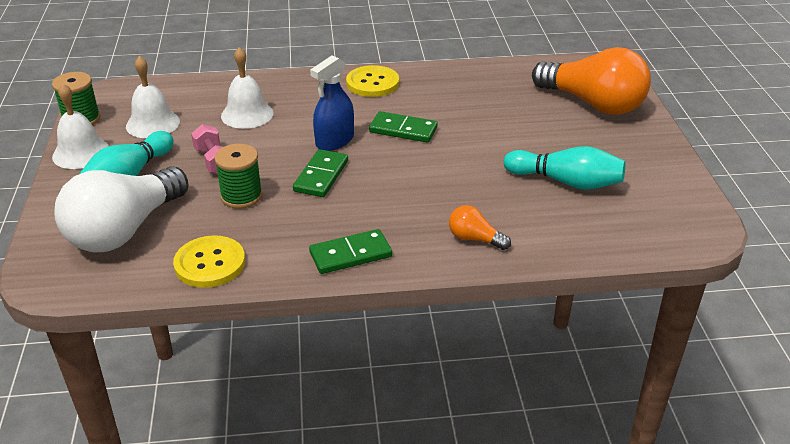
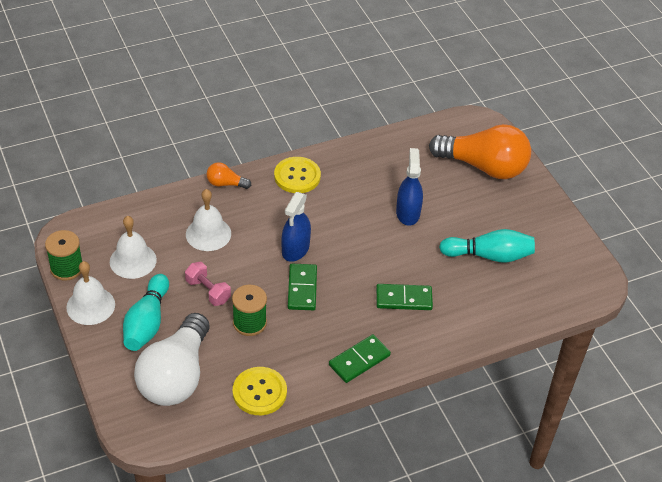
camera: 20 degrees left, 10 degrees up
(403, 130) = (345, 226): green domino -> green domino (404, 299)
(475, 239) = (442, 325): orange light bulb -> orange light bulb (226, 184)
(482, 129) = (408, 213): none -> blue spray bottle

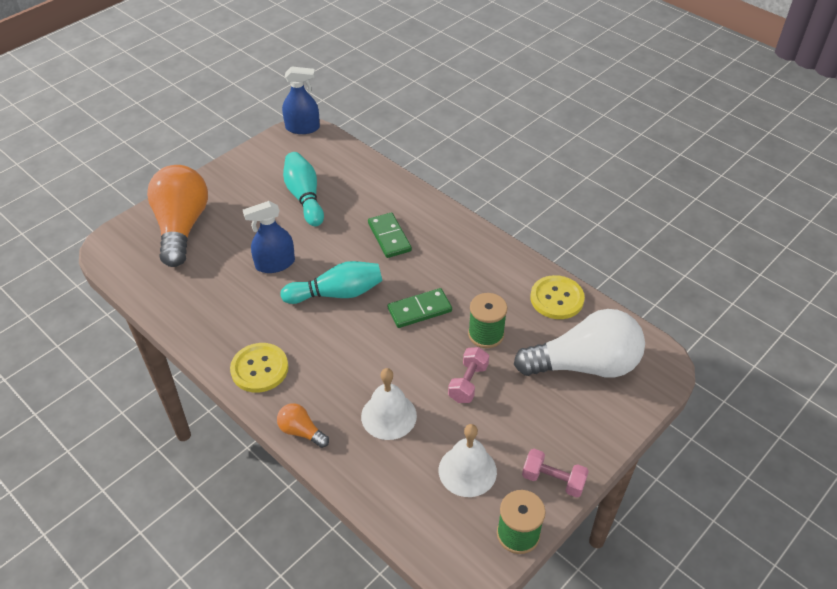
camera: 110 degrees left, 0 degrees up
(90, 305) = (553, 480): white bell -> pink dumbbell
(147, 322) = (540, 417): turquoise bowling pin -> turquoise bowling pin (336, 293)
(226, 184) = (301, 431): orange light bulb -> orange light bulb turned 135 degrees clockwise
(295, 249) = (370, 333): blue spray bottle -> blue spray bottle (302, 128)
(359, 360) = (477, 246): green domino -> none

